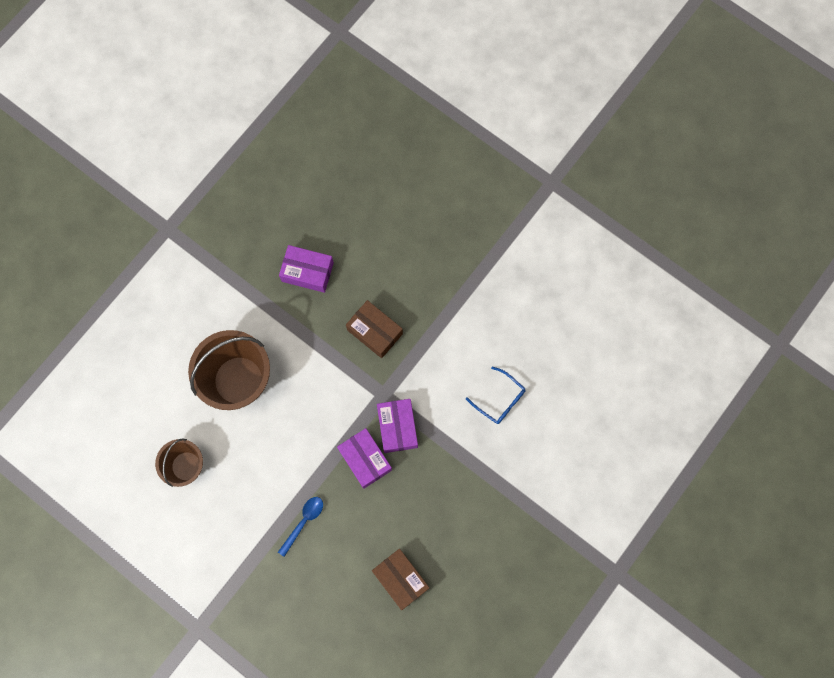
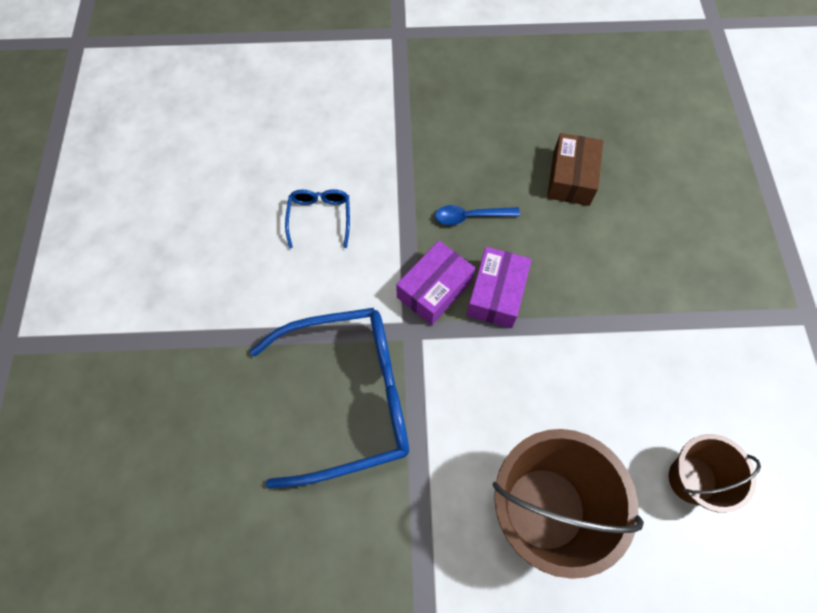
camera: 130 degrees left, 10 degrees down
(304, 522) = (613, 302): blue spoon -> blue spoon (470, 216)
(307, 272) = (336, 547): purple box -> none
(375, 332) = (348, 397): brown box -> blue glasses

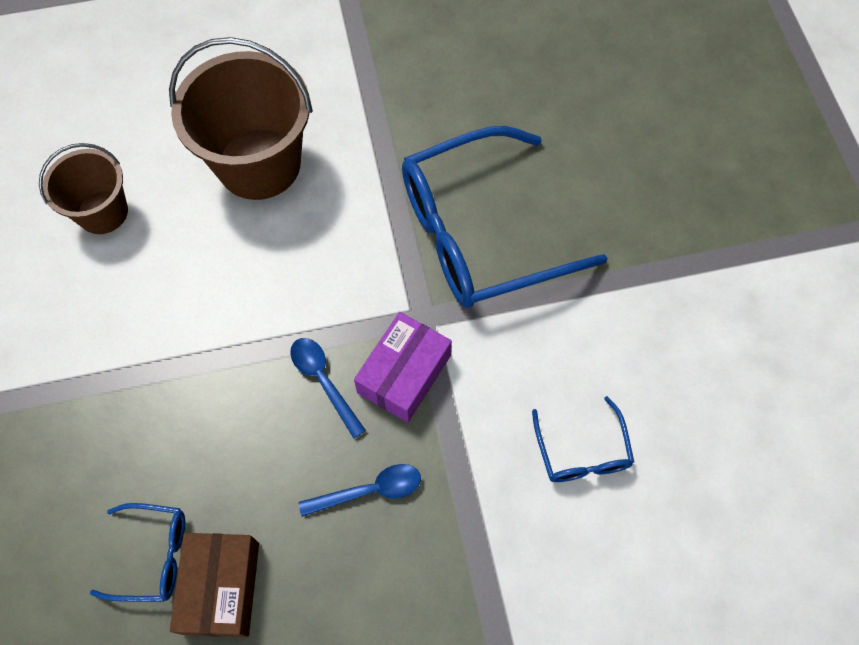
camera: 170 degrees right, 0 degrees up
(496, 294) = (323, 381): purple box -> blue spoon
(617, 201) = (152, 555): none -> blue glasses

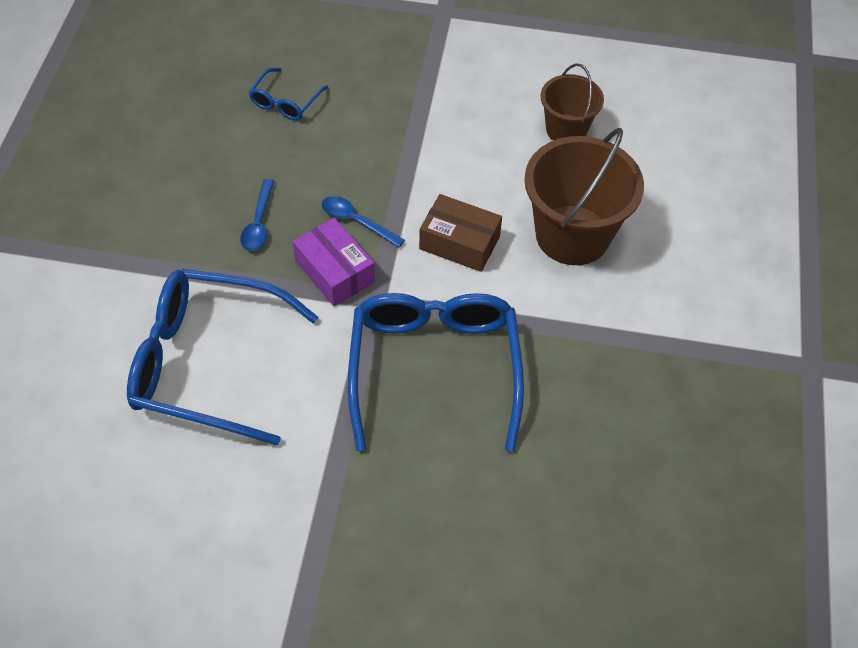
camera: 110 degrees right, 10 degrees down
(221, 587) = (244, 129): brown box -> brown box (459, 243)
(323, 381) = (356, 221): blue spoon -> blue spoon turned 135 degrees counterclockwise
(582, 451) = (208, 363): blue glasses -> blue glasses, size x2.21

